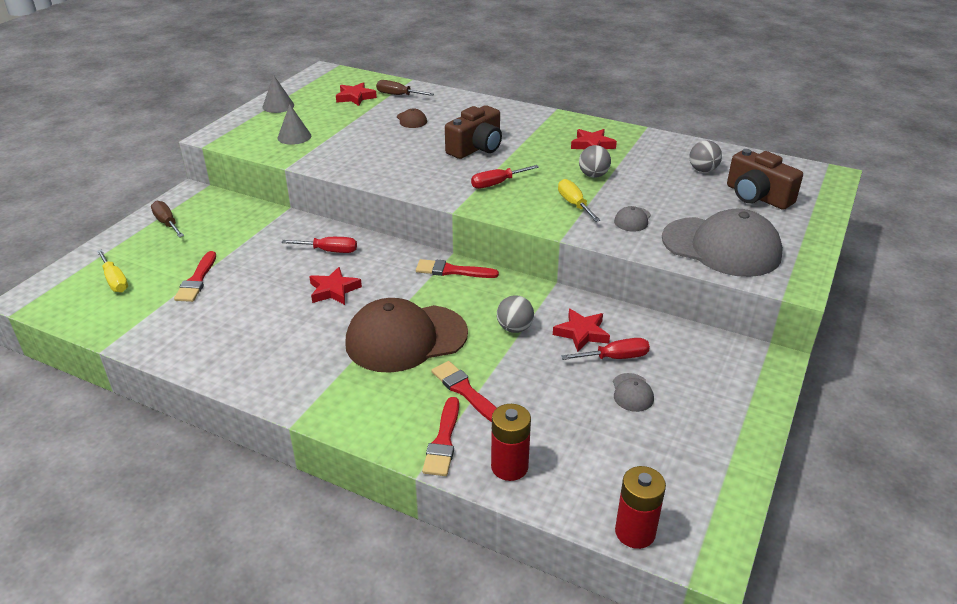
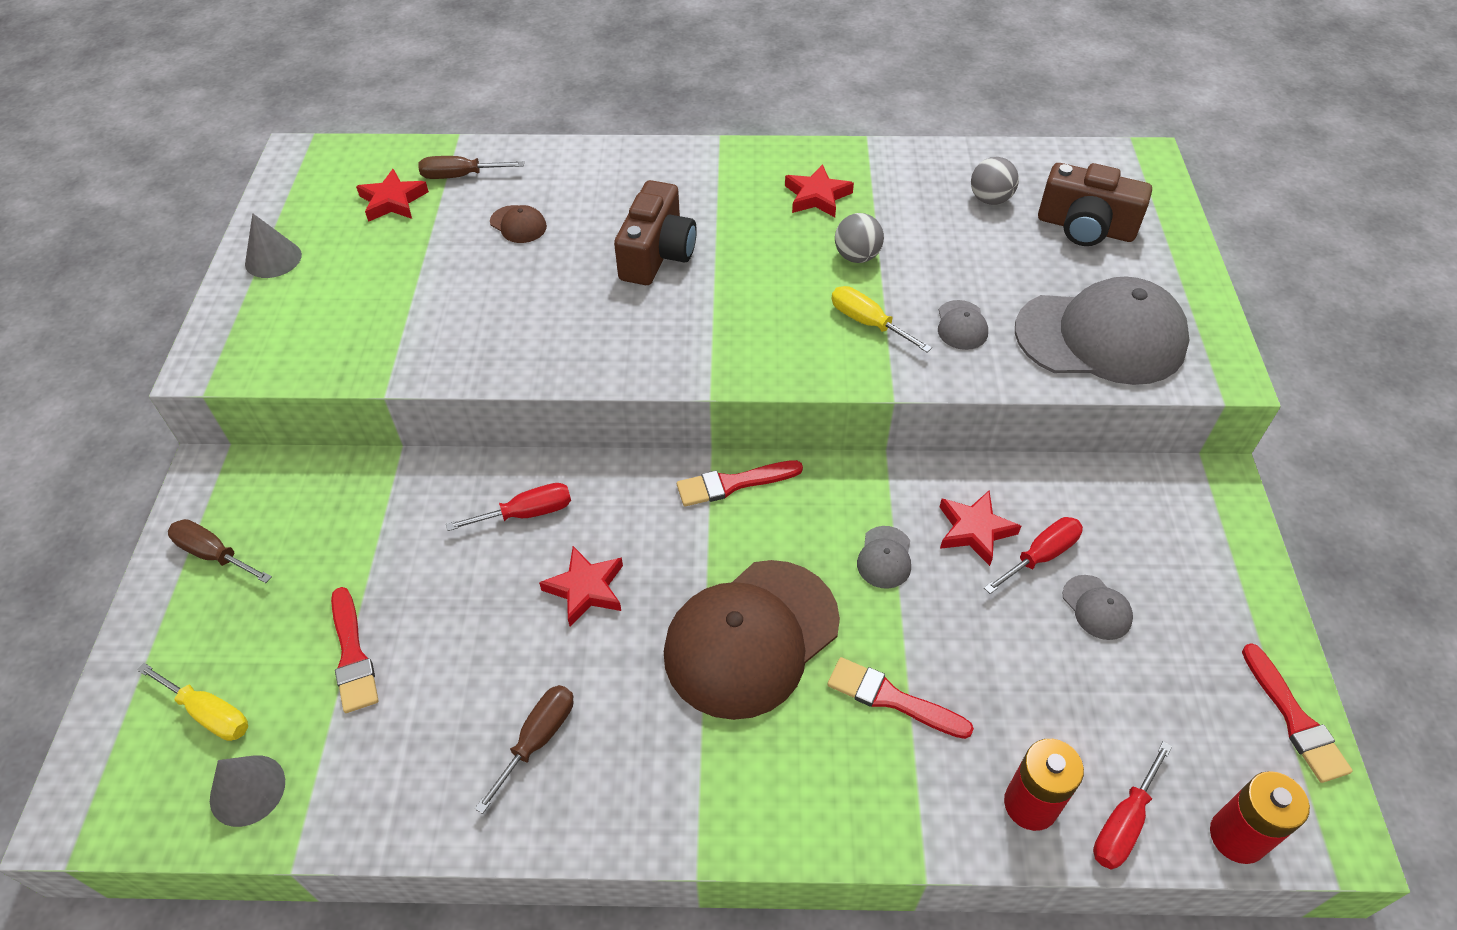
camera: 25 degrees left, 15 degrees up
(257, 342) = (538, 739): none -> brown screwdriver
(294, 136) = (350, 320): grey cone -> grey cone (247, 790)
(443, 441) = (921, 801): red brush -> red brush (1294, 719)
(497, 183) = (735, 318): red screwdriver -> red screwdriver (1123, 823)
(514, 328) = (885, 557): grey ball -> grey cap

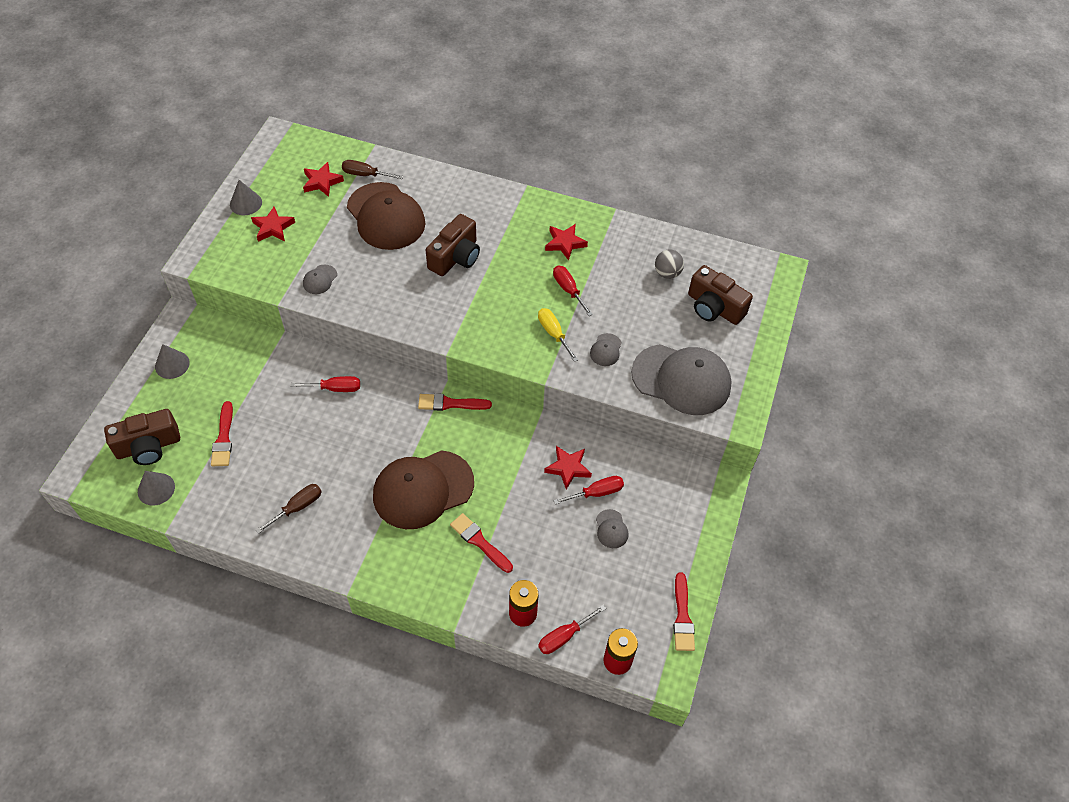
camera: 15 degrees right, 5 degrees up
(209, 713) = (148, 446): yellow screwdriver -> brown camera
(214, 554) = (172, 364): brown screwdriver -> grey cone
(518, 224) = (386, 216): brown cap -> brown cap, size x2.48
(586, 589) = (350, 438): red star -> red star (273, 227)
(857, 256) = (568, 290): grey ball -> red screwdriver
(885, 557) = (512, 468): grey cap -> grey cap (320, 279)

